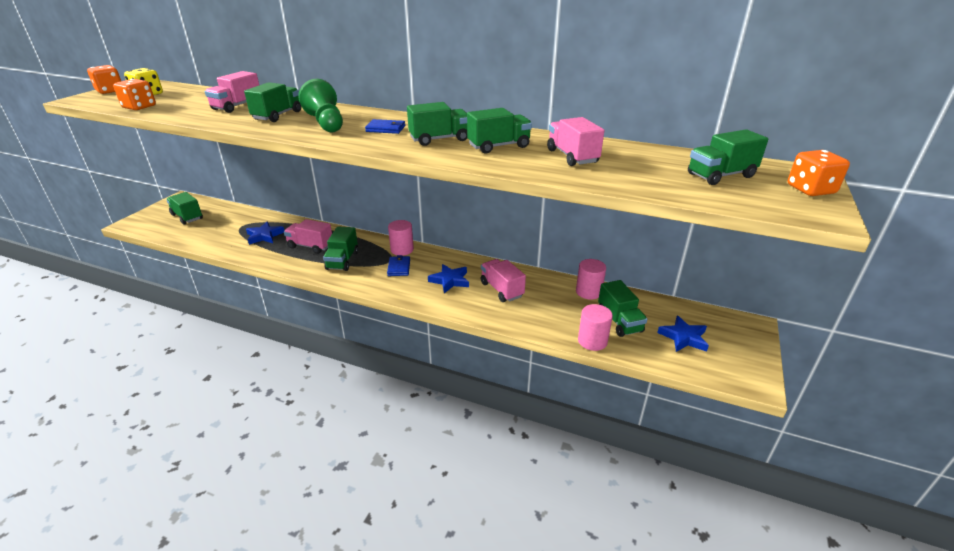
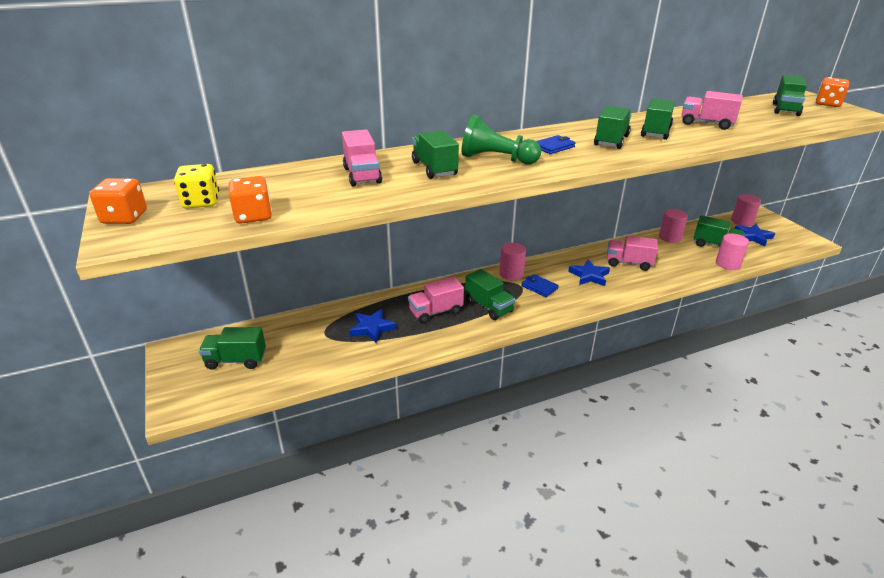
camera: 45 degrees left, 0 degrees up
(707, 319) = (742, 221): none -> pink cylinder

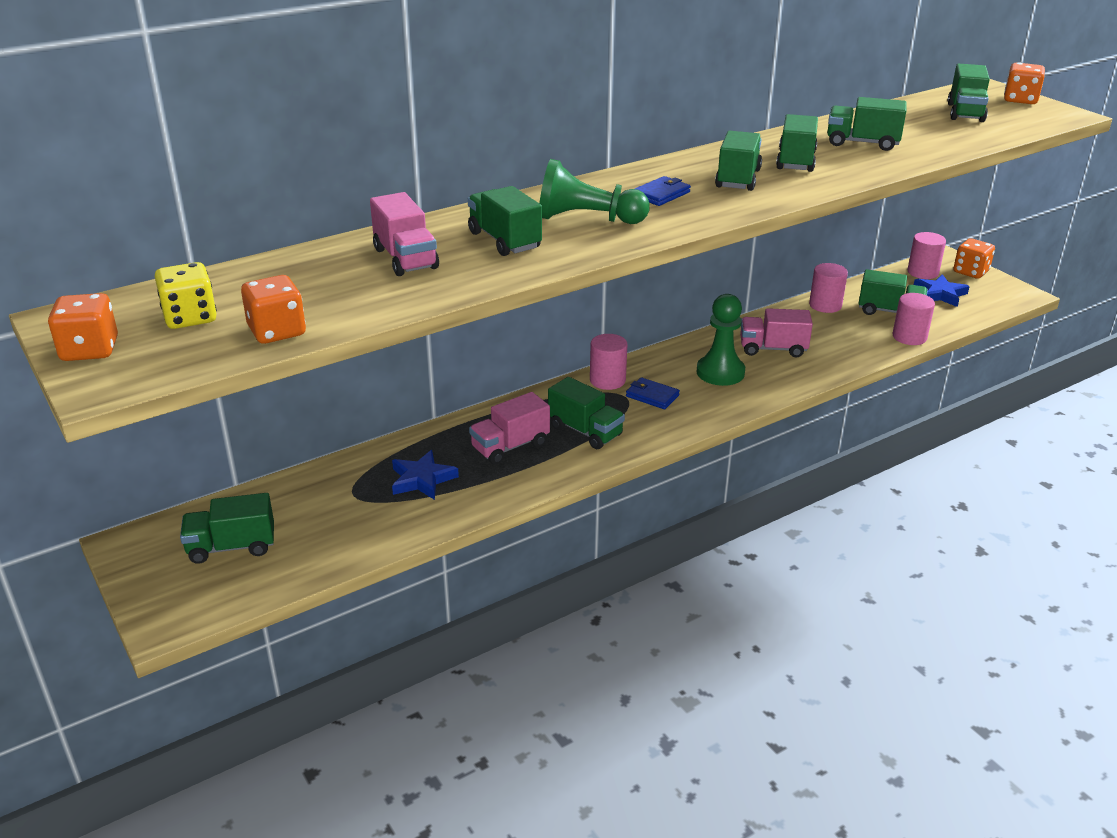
camera: 10 degrees left, 0 degrees up
(589, 276) = (720, 372): blue star -> green pawn
(706, 124) = (862, 143): pink truck -> green truck
(776, 224) = (970, 272): none -> orange dice

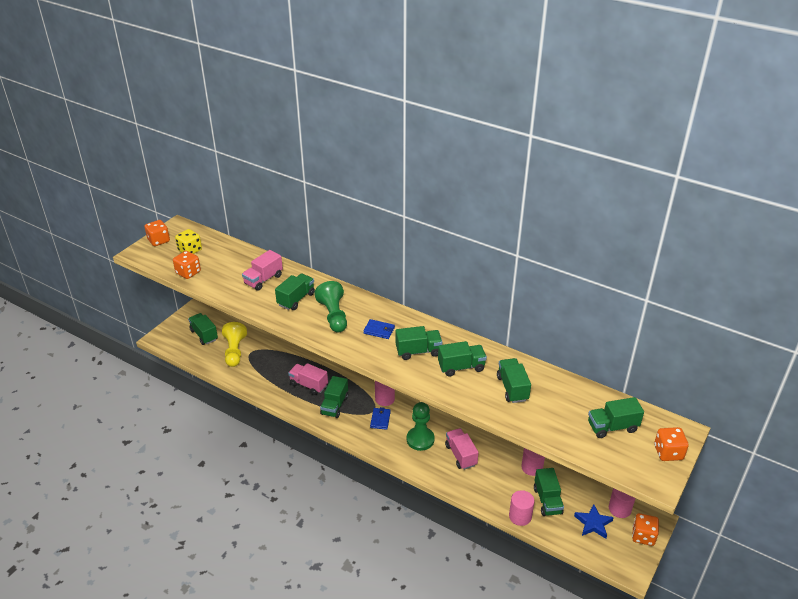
camera: 65 degrees right, 5 degrees up
(330, 514) = (234, 351): none -> yellow pawn
(422, 479) = (270, 367): blue star -> none

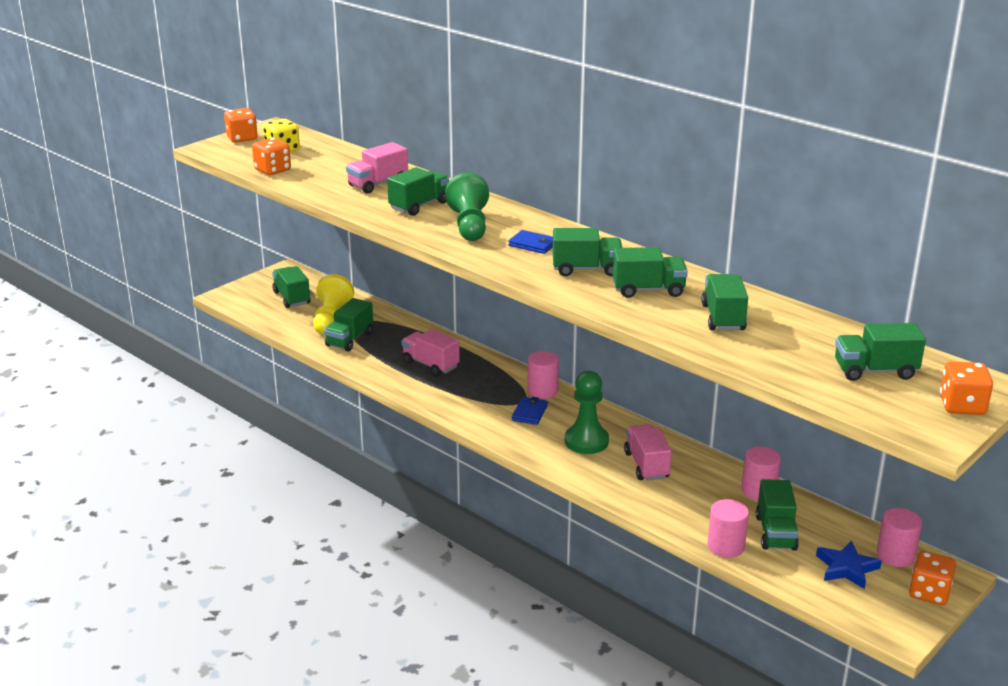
camera: 10 degrees right, 10 degrees down
(334, 405) = (464, 391): green truck -> green truck (349, 339)

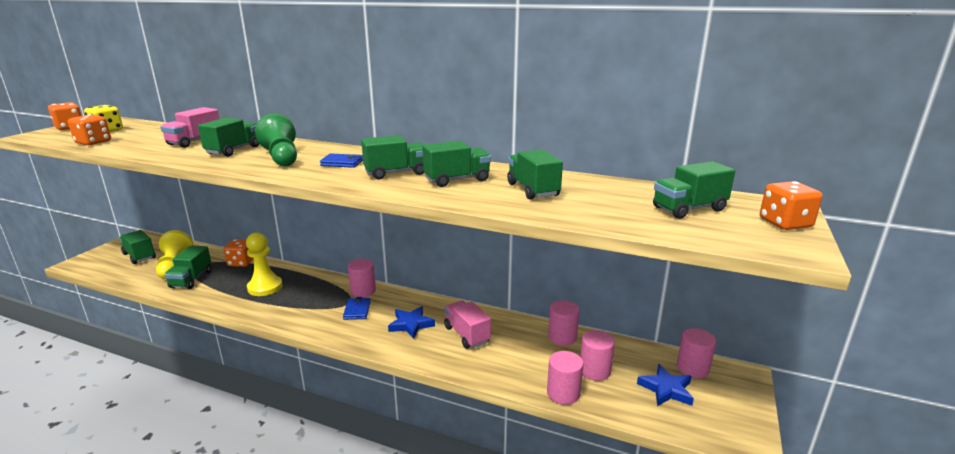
camera: 20 degrees left, 5 degrees down
(430, 365) = (265, 287): pink truck -> yellow pawn
(586, 441) = (411, 324): green pawn -> blue star
(775, 533) = (594, 370): green truck -> pink cylinder
(929, 593) = (739, 396): orange dice -> orange dice (241, 262)

